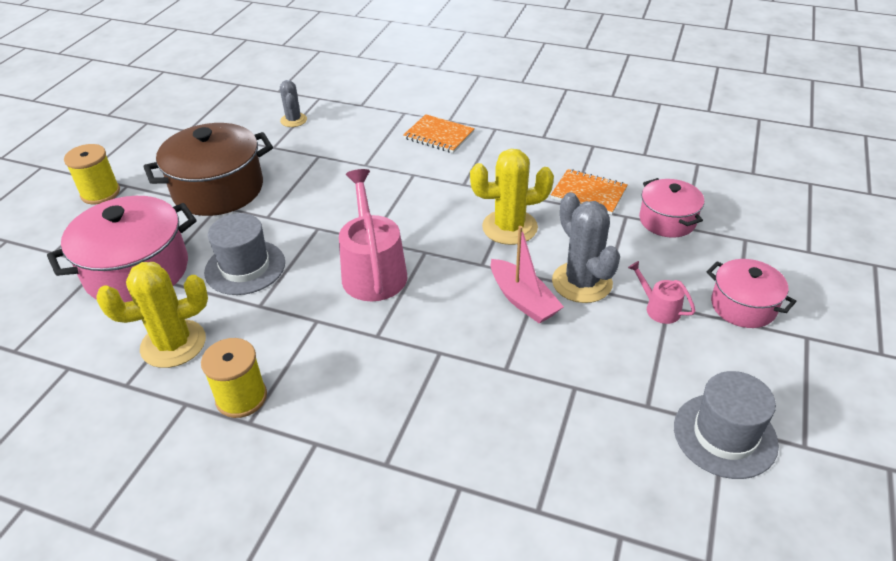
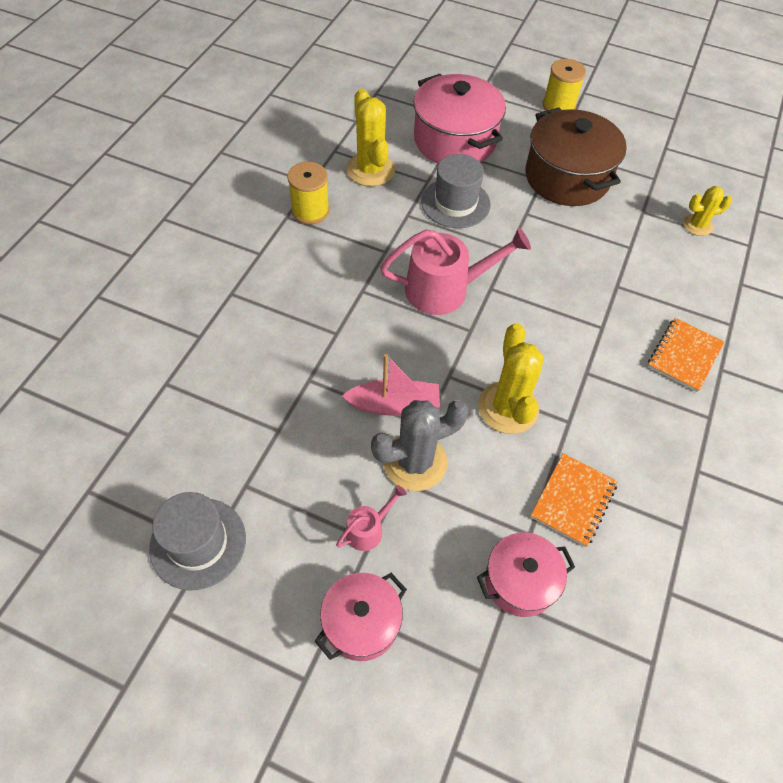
camera: 90 degrees right, 15 degrees up
(293, 120) = (697, 225): grey cactus -> yellow cactus
(523, 300) = (394, 405): pink boat -> pink boat turned 150 degrees counterclockwise

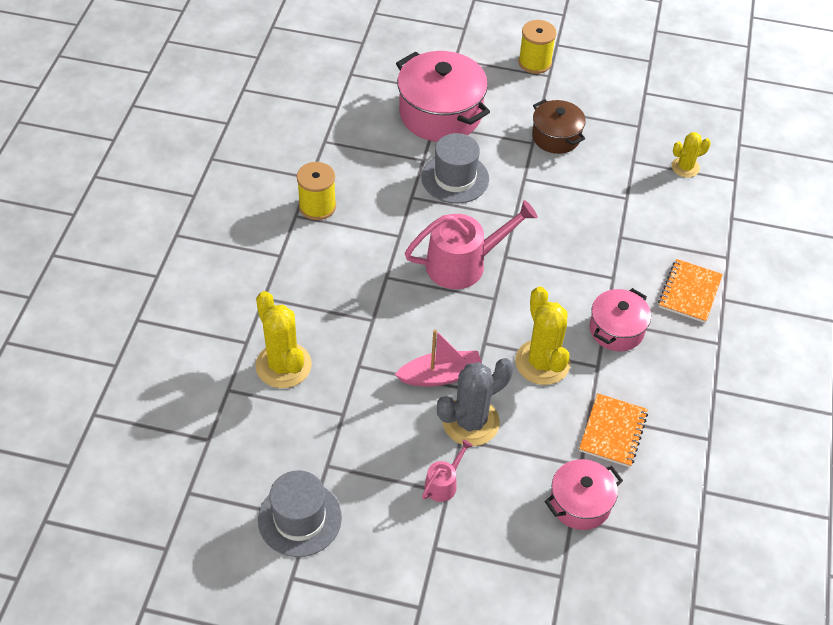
camera: 10 degrees left, 5 degrees down
(361, 623) = (455, 557): pink pot -> pink pot (616, 330)
(370, 170) = (365, 156): yellow cactus -> yellow cactus (283, 365)
(567, 177) = (556, 137): brown pot -> brown pot, size x0.58

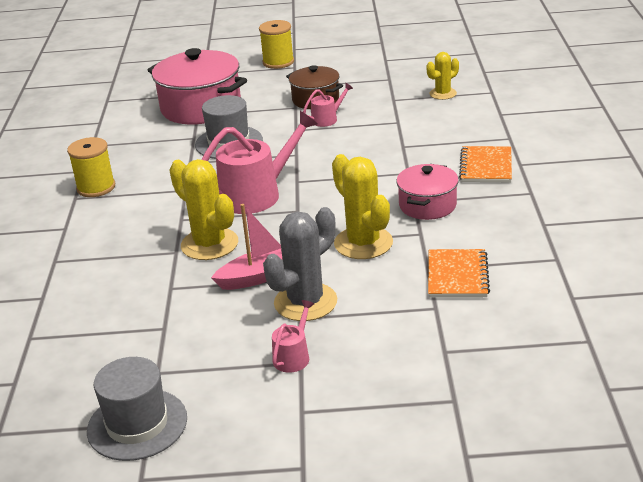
camera: 10 degrees left, 20 degrees down
(283, 365) = (88, 306): yellow cactus -> yellow cactus (209, 244)
(559, 172) = (327, 119): none -> pink watering can
(580, 503) = (448, 337): pink pot -> none

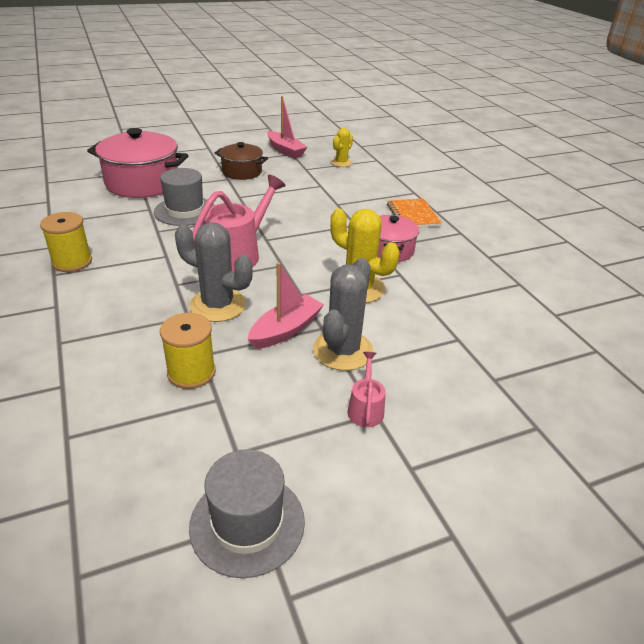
camera: 25 degrees left, 5 degrees up
(209, 244) = (218, 305): yellow cactus -> grey cactus
(278, 62) = (192, 144): yellow spool -> yellow spool (191, 372)
(327, 119) = (261, 186): pink watering can -> none
(383, 74) = (285, 150): none -> pink boat
(457, 276) = (455, 307): orange notebook -> none

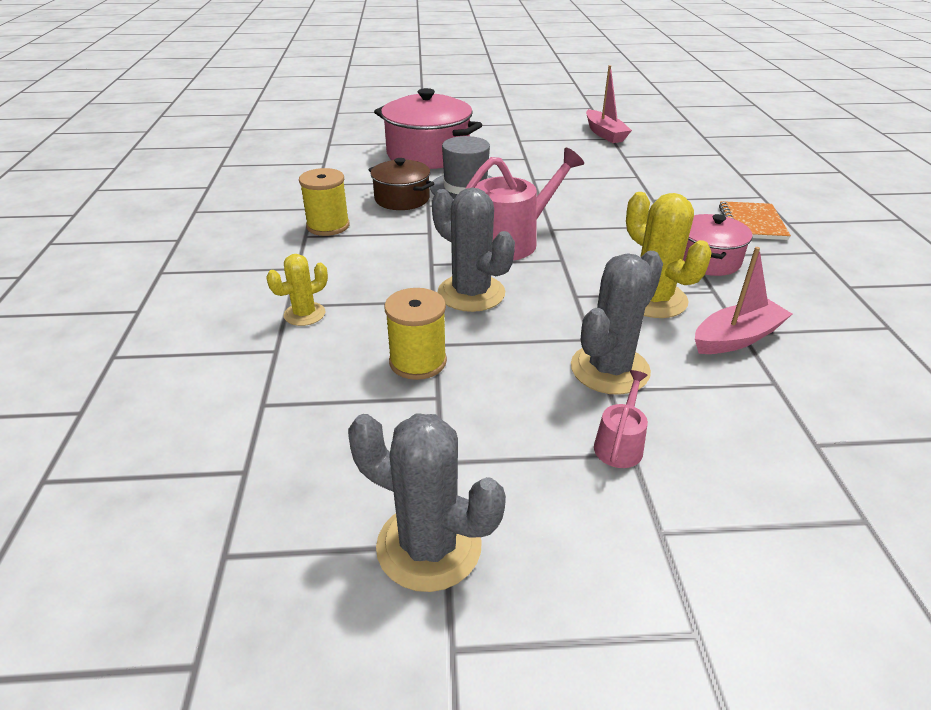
camera: 20 degrees right, 0 degrees up
(242, 172) = (544, 152): brown pot -> brown pot (402, 199)
(247, 523) = (429, 546): grey hat -> grey cactus
(286, 330) = (544, 333): pink boat -> pink boat (736, 338)
(341, 163) = (672, 153): yellow cactus -> yellow cactus (304, 314)

